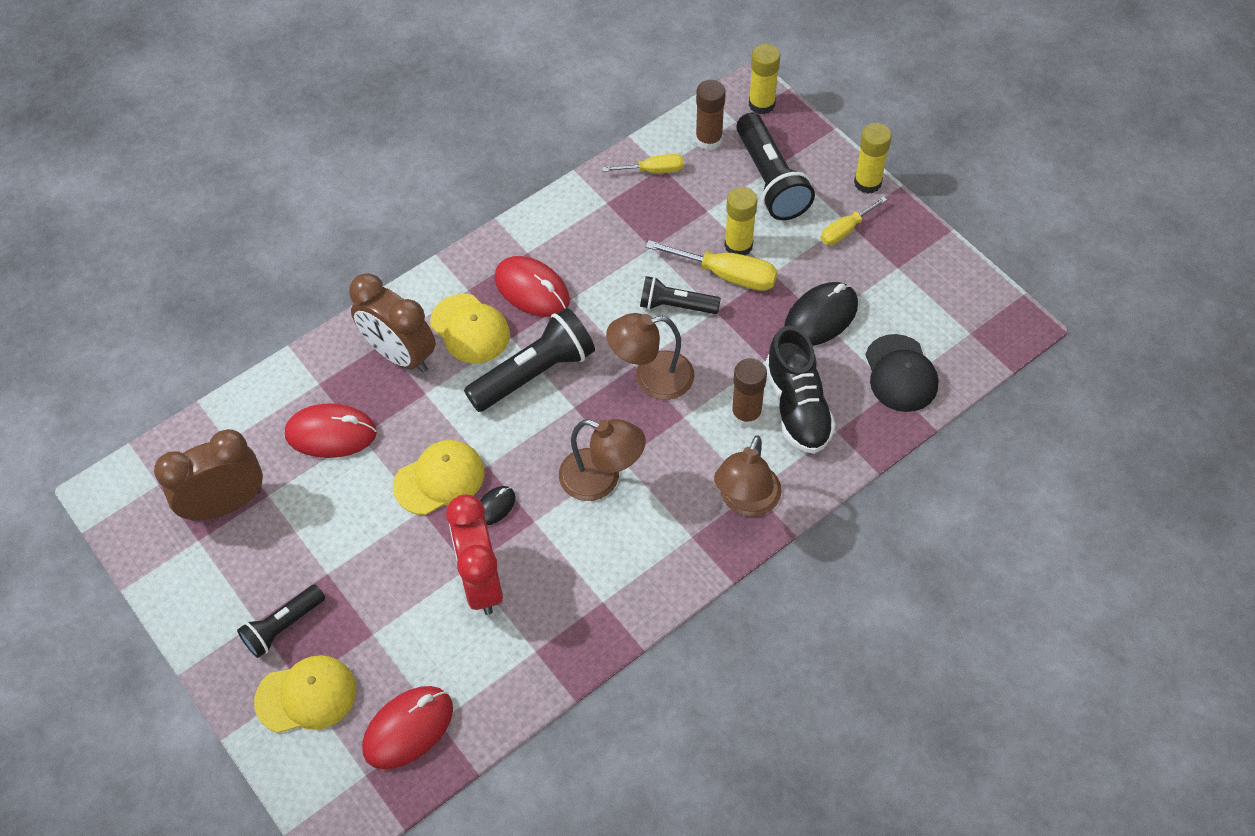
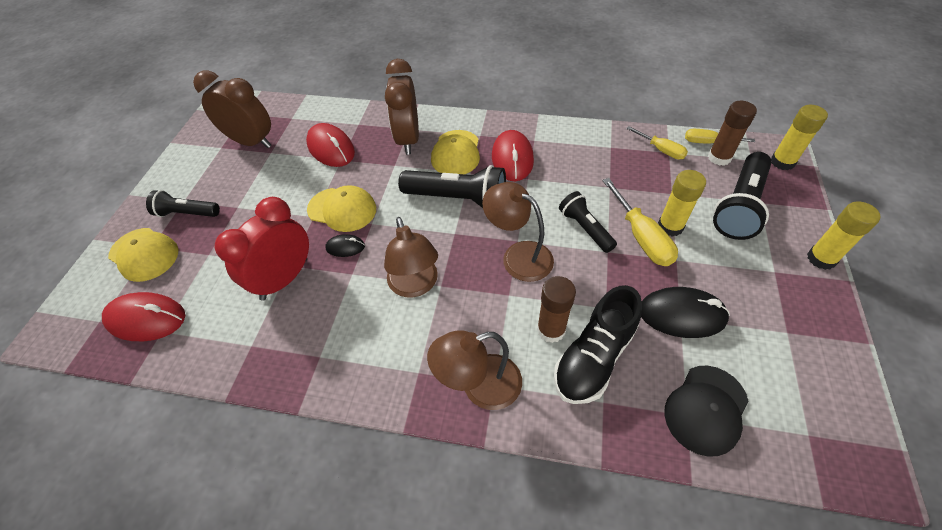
camera: 50 degrees right, 5 degrees down
(845, 230) = (767, 275): yellow screwdriver -> yellow screwdriver (708, 142)

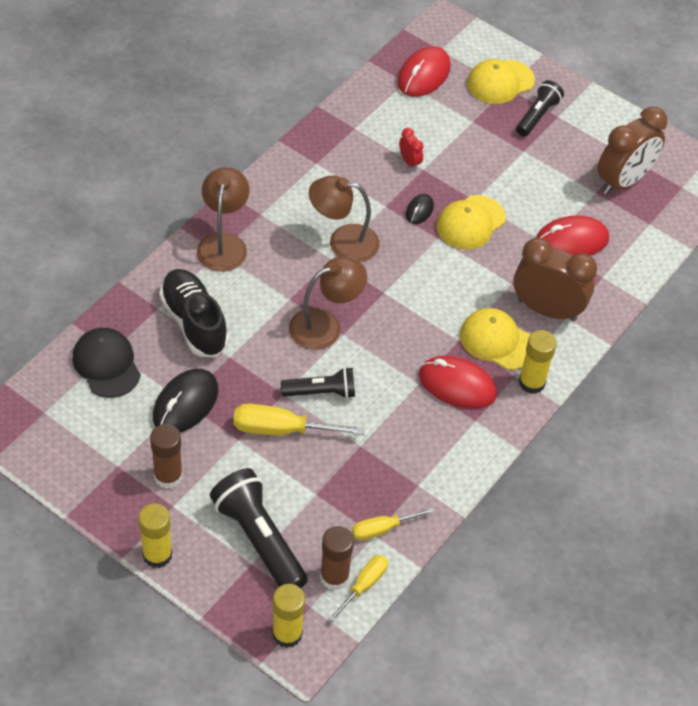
camera: 110 degrees right, 0 degrees up
(284, 279) = (409, 162): red clock -> red clock, size x0.44
(458, 199) = (427, 313): black flashlight -> none
(551, 330) = (237, 309): brown glue stick -> brown glue stick (168, 476)
(670, 226) = (276, 461): yellow glue stick -> yellow glue stick (531, 382)

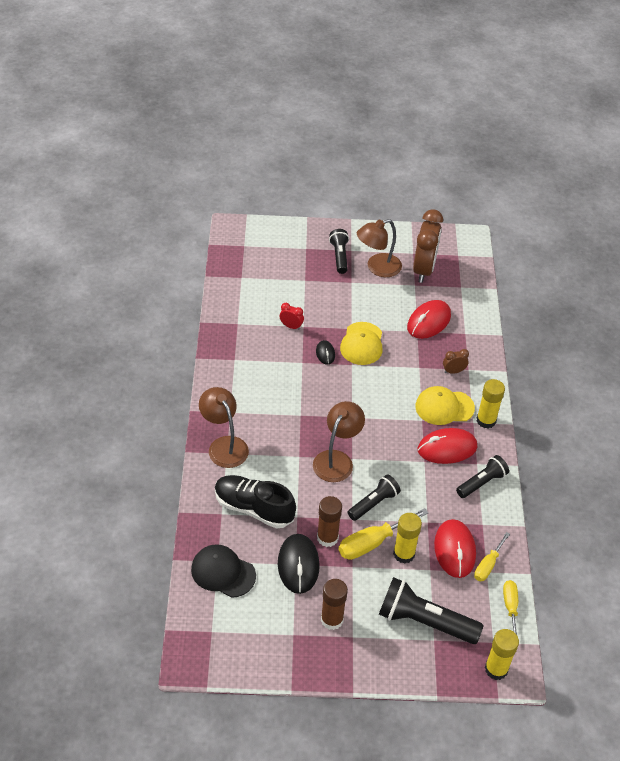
camera: 35 degrees left, 5 degrees down
(157, 555) = (373, 675): yellow glue stick -> yellow glue stick (404, 554)
(334, 577) = (489, 614): brown glue stick -> brown glue stick (327, 538)
(343, 242) = (298, 400): brown lamp -> brown lamp (377, 268)
(423, 75) = (249, 267): red mouse -> red mouse (454, 550)
(460, 443) = (481, 482): none -> black flashlight
(500, 82) = (298, 247): yellow cap -> none
(547, 310) = (453, 371): brown clock -> brown clock, size x0.44

